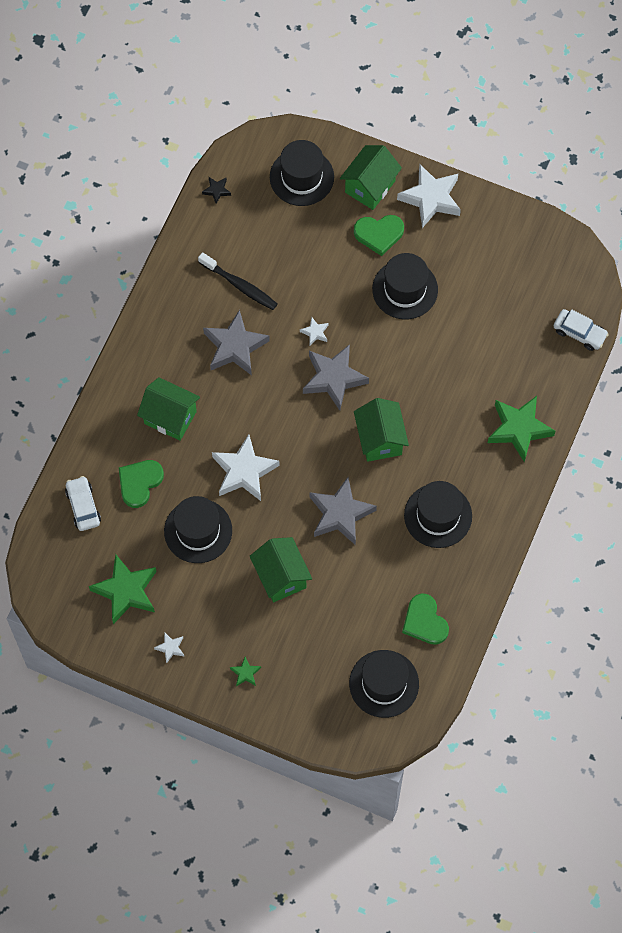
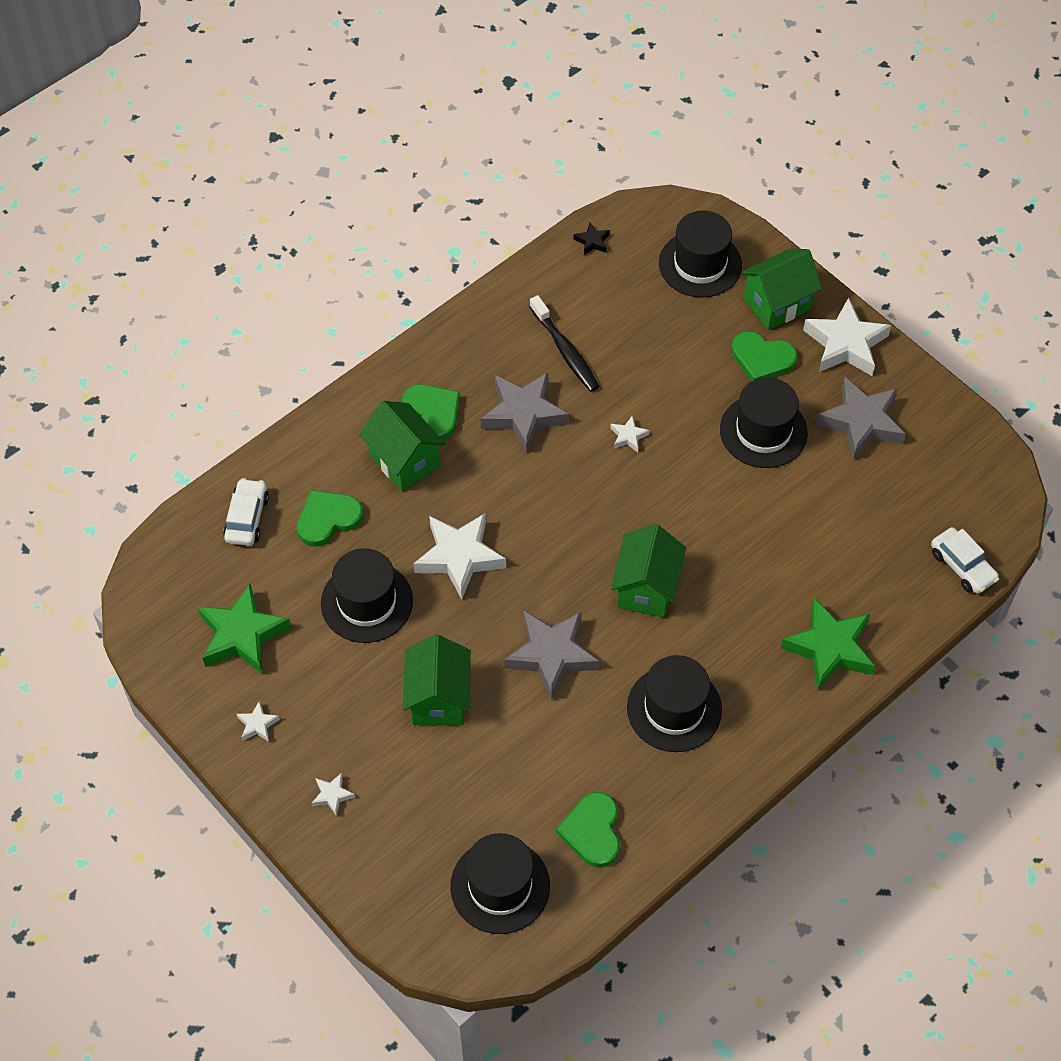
camera: 25 degrees right, 10 degrees down
(171, 372) = (433, 412): none -> green heart
(245, 673) = (332, 795): green star -> white star
(333, 378) = (624, 496): grey star -> grey star (861, 422)

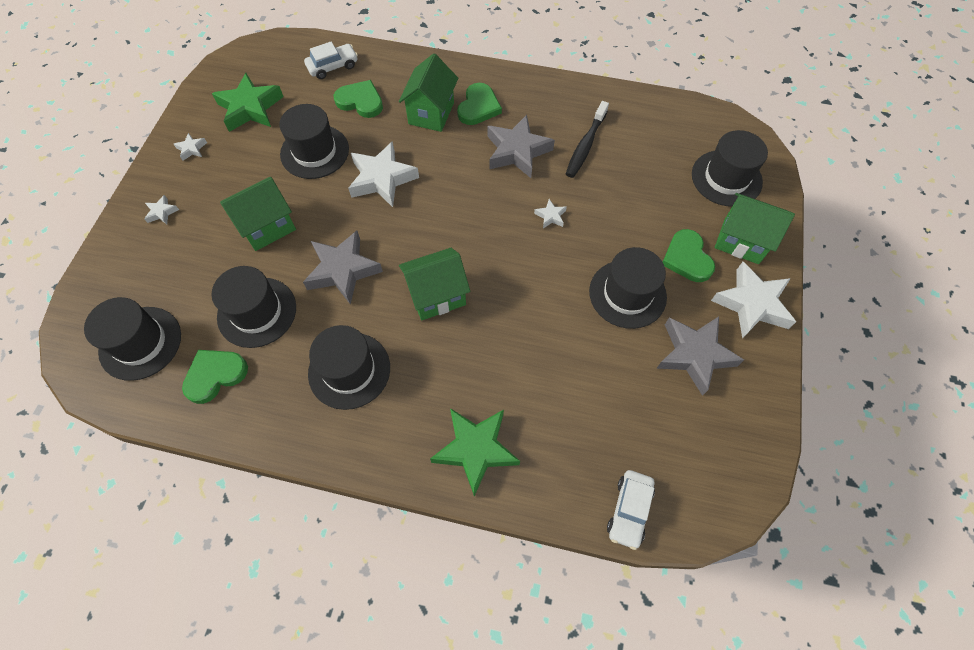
camera: 55 degrees right, 5 degrees up
(543, 759) = (257, 312): none -> black hat
(592, 241) = (682, 112): black star -> none

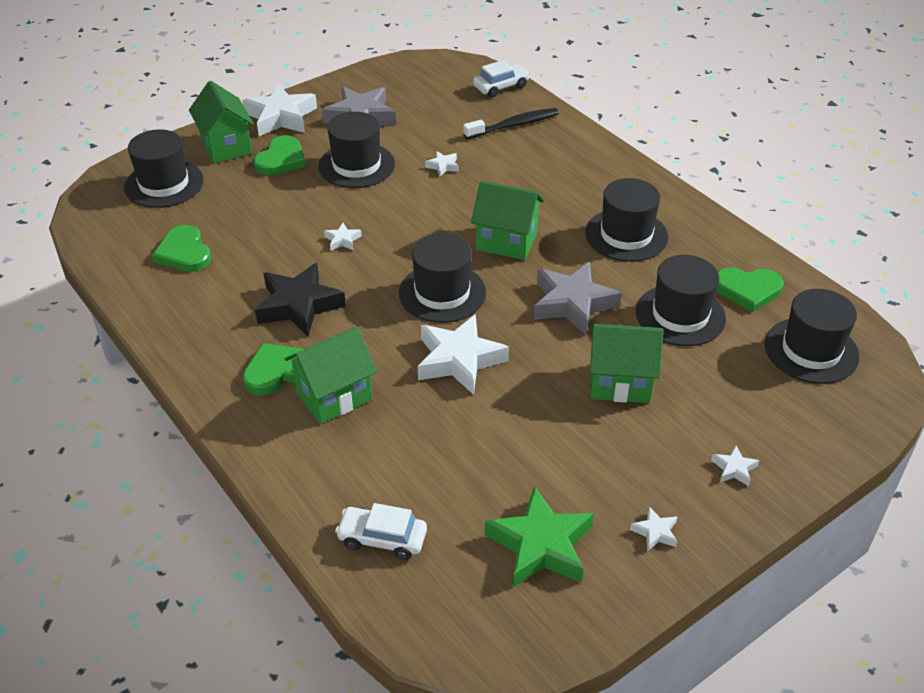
camera: 140 degrees left, 20 degrees down
(314, 152) = (505, 433): black hat -> black hat (442, 293)
(360, 101) = (396, 463): green heart -> green heart (184, 253)
(475, 450) = (570, 152): green star -> none
(517, 151) = (299, 305): grey star -> black star
(563, 344) = (443, 166): none -> white star
(585, 145) = (232, 273): black toothbrush -> black toothbrush (514, 125)

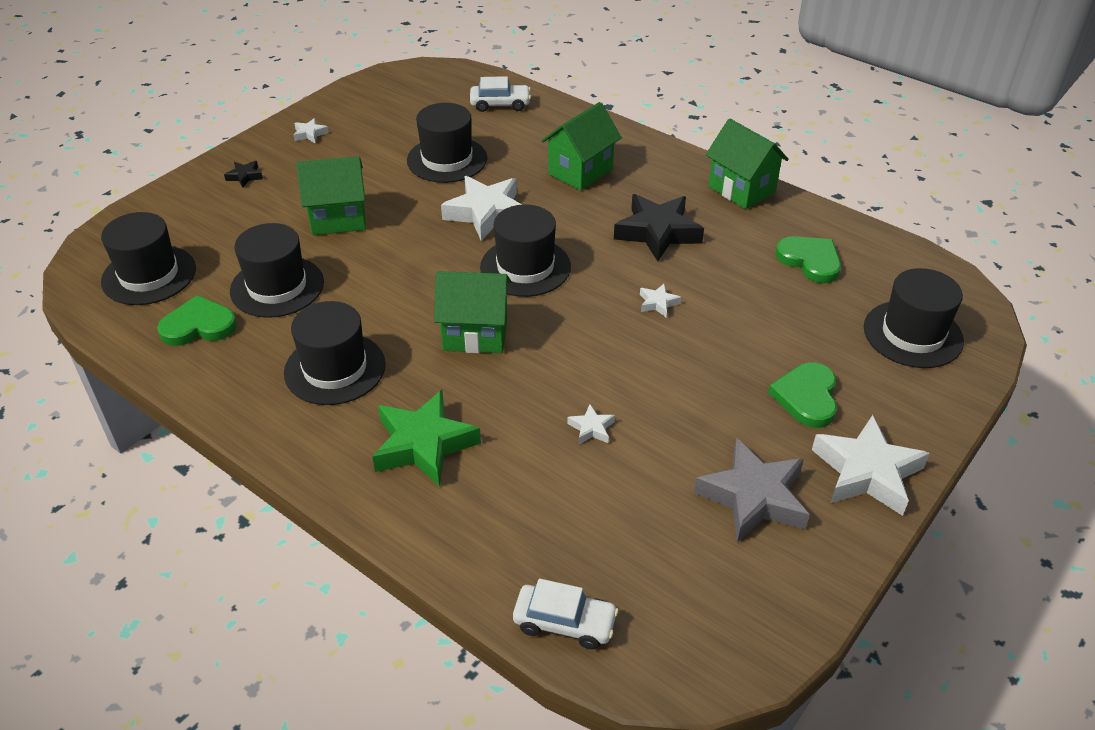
camera: 165 degrees right, 0 degrees up
(226, 147) = (893, 403): green house -> green house (741, 189)
(277, 371) = (639, 180): green heart -> none
(356, 165) = (705, 407): black hat -> black hat (447, 159)
(501, 87) = (564, 622): white car -> white car turned 120 degrees counterclockwise
(514, 125) = (516, 530): black toothbrush -> none
(540, 545) = (391, 116): green star -> green star (424, 445)
(572, 303) = (389, 279): grey star -> none
(734, 469) = (245, 176): white star -> black star

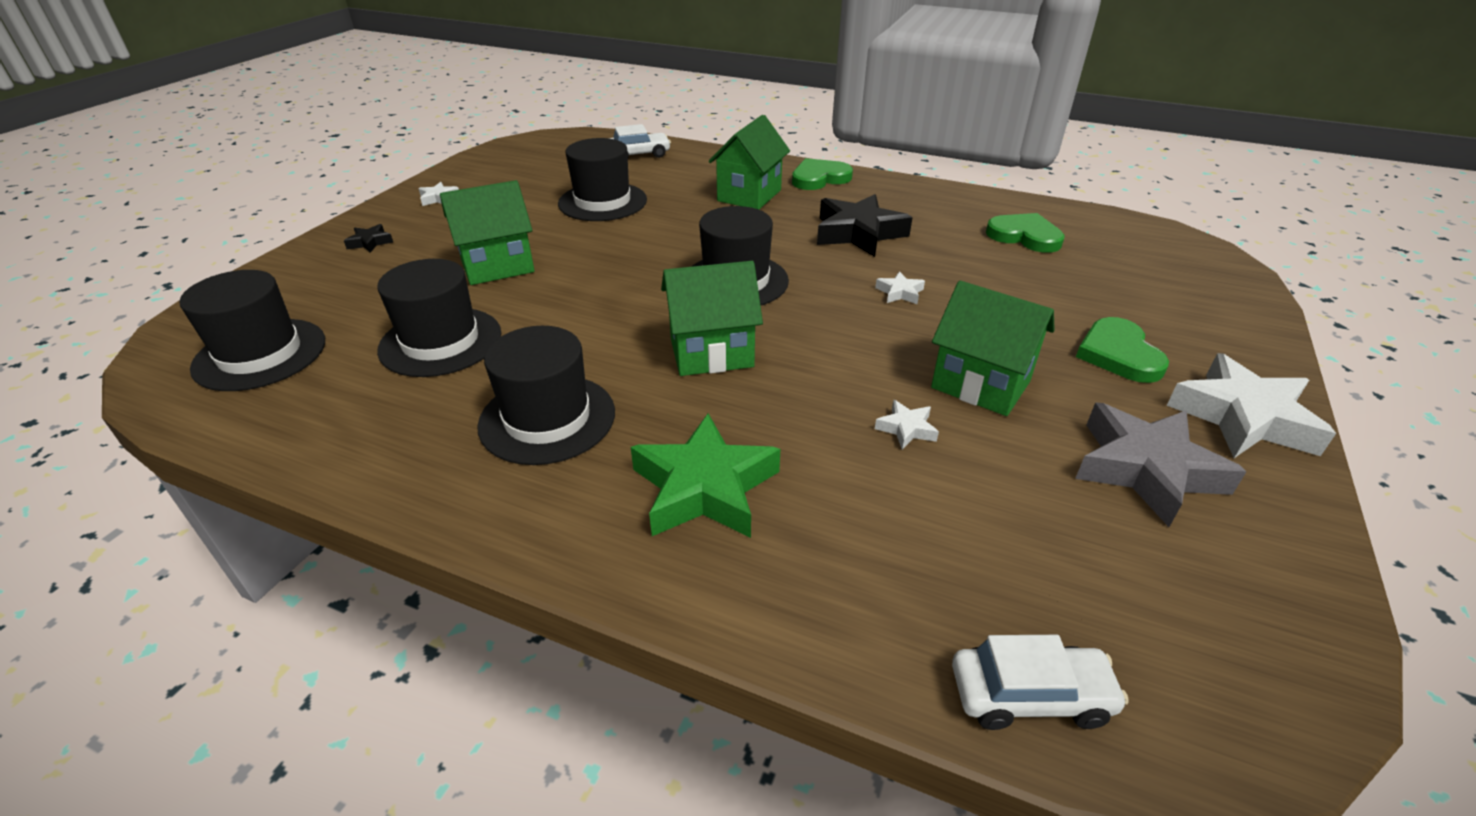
camera: 15 degrees left, 5 degrees down
(199, 326) = (342, 400): green heart -> green heart (819, 178)
(486, 213) = (668, 240): white star -> none
(741, 189) = (917, 190): green house -> green house (980, 384)
(913, 334) = (1172, 281): black hat -> none

